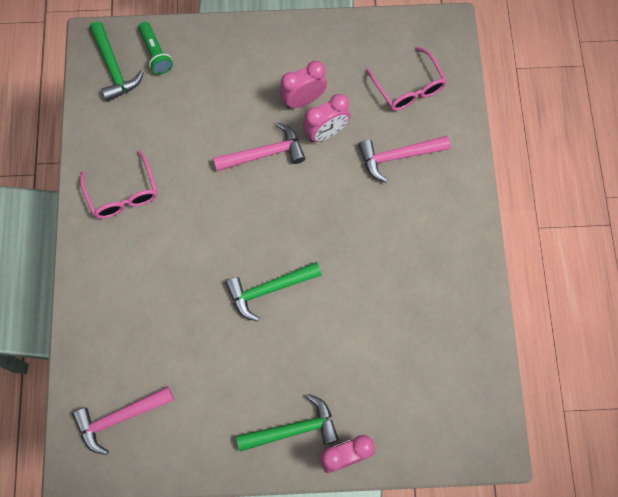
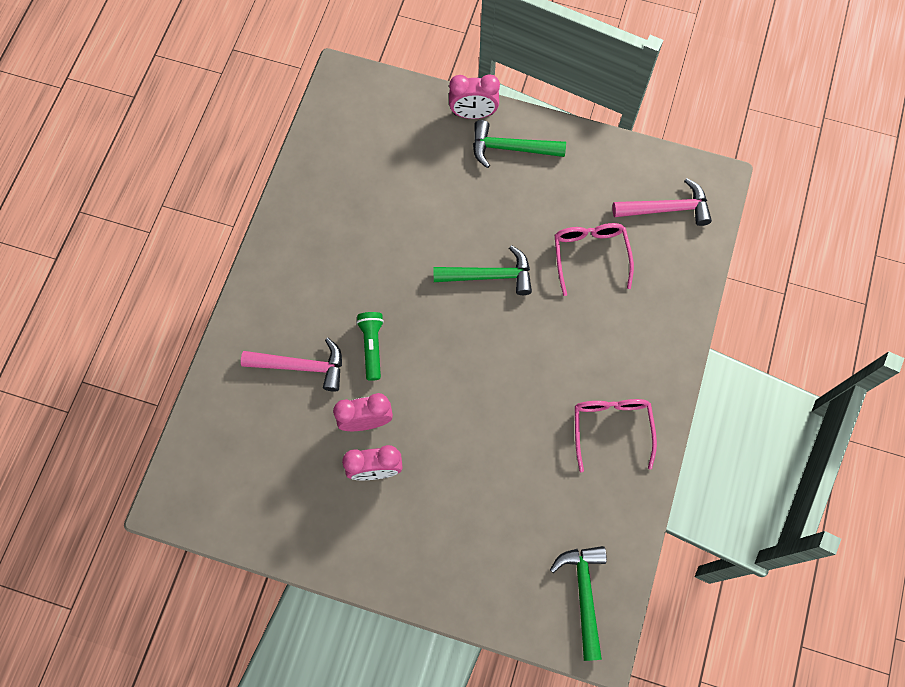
camera: 160 degrees left, 0 degrees up
(155, 53) = (527, 596): green flashlight -> green flashlight (372, 346)
(264, 154) = (443, 420): pink hammer -> none
(408, 87) = (252, 443): pink glasses -> pink glasses (590, 256)

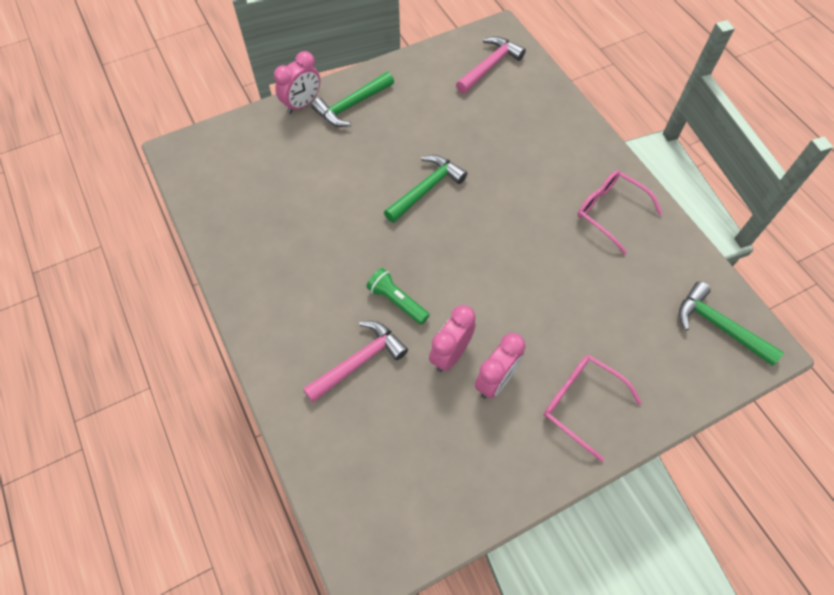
camera: 45 degrees left, 10 degrees down
(590, 256) = (476, 126): pink glasses -> pink glasses (582, 404)

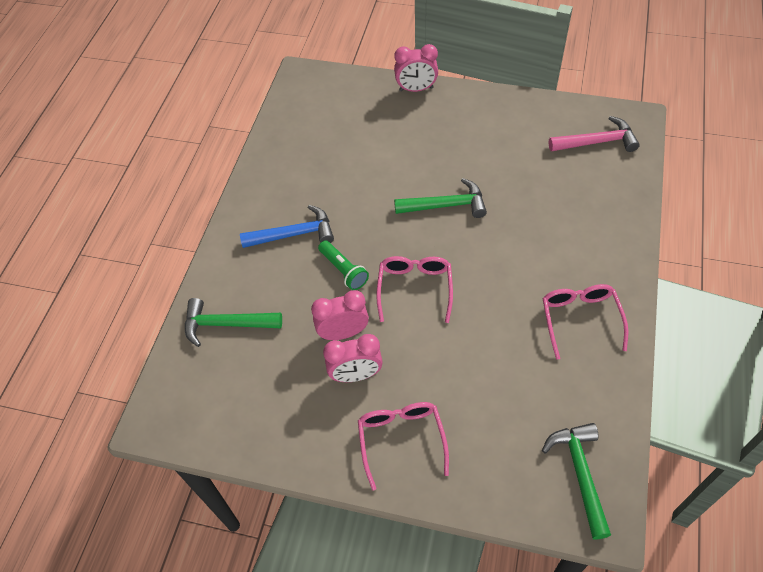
camera: 45 degrees right, 5 degrees down
(321, 301) = (294, 234): none -> blue hammer
(352, 105) = (452, 110): green hammer -> green hammer (226, 324)
(359, 362) = (278, 292): pink hammer -> none
(397, 301) = (343, 270): green flashlight -> green flashlight turned 150 degrees clockwise
(471, 275) = (415, 289): none -> pink glasses

